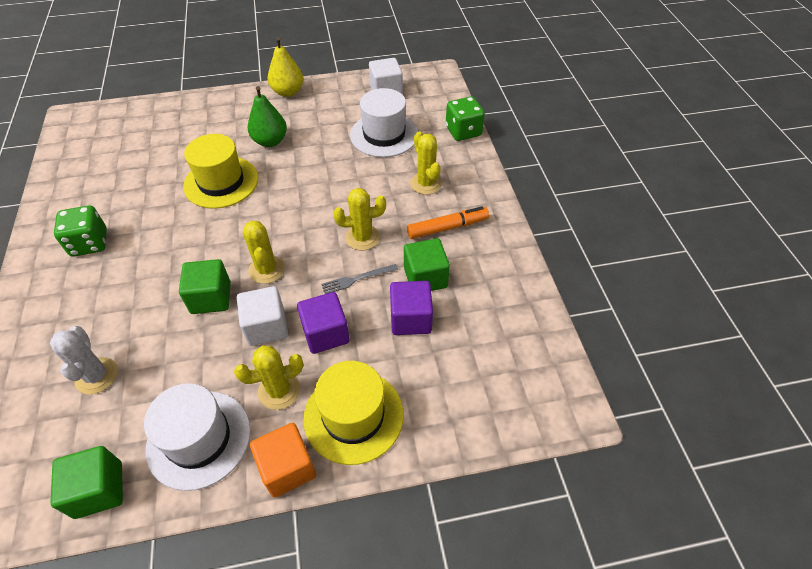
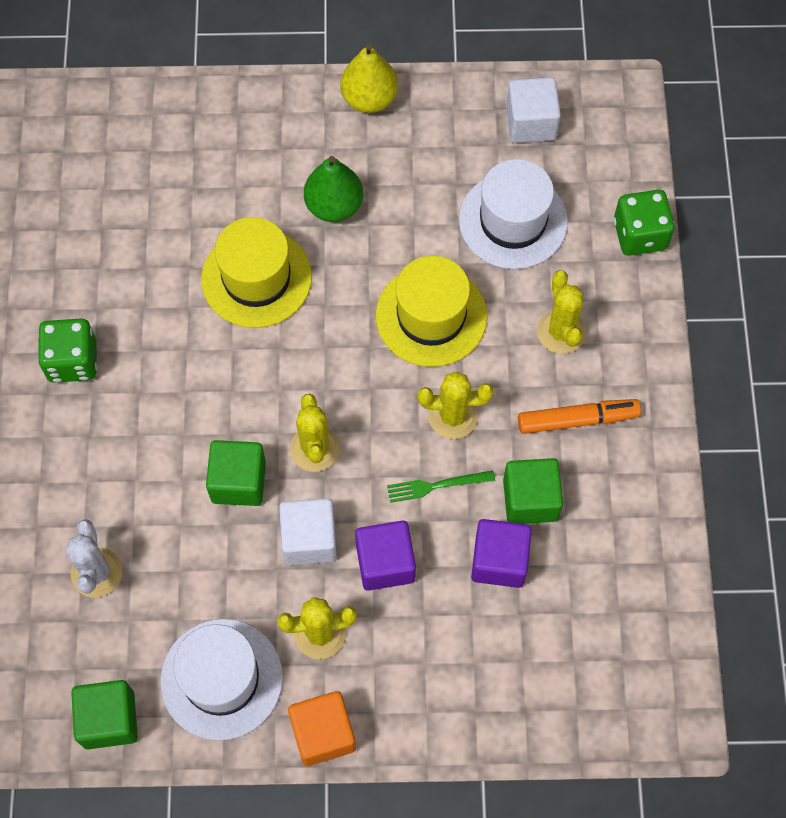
camera: 10 degrees right, 15 degrees up
(353, 416) = (407, 683): yellow hat -> yellow hat (431, 316)
(357, 279) = (436, 485): grey fork -> green fork

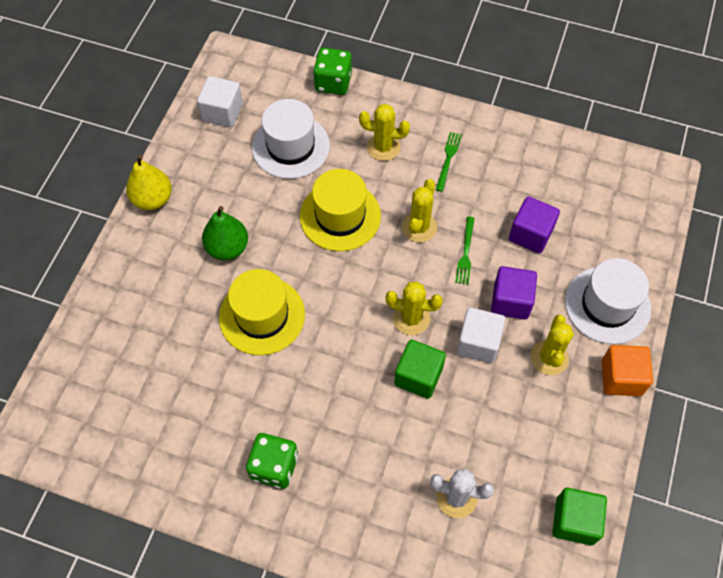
camera: 70 degrees left, 5 degrees down
(221, 679) = (564, 432): white hat -> white hat (607, 305)
(530, 499) = (494, 203): green cube -> none
(577, 419) = (448, 159): orange marker -> green fork

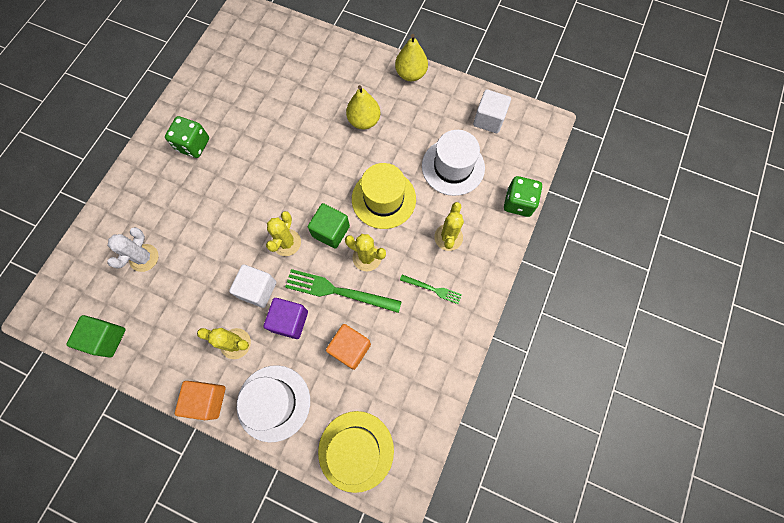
camera: 95 degrees right, 10 degrees up
(227, 248) = (364, 121): green pear -> yellow pear
(262, 315) = (305, 141): yellow hat -> yellow hat (356, 450)
(418, 376) = (239, 242): green cube -> green cube (331, 231)
(465, 253) = (338, 291): green fork -> green fork, size x1.84
(530, 234) = (350, 348): purple cube -> orange cube

